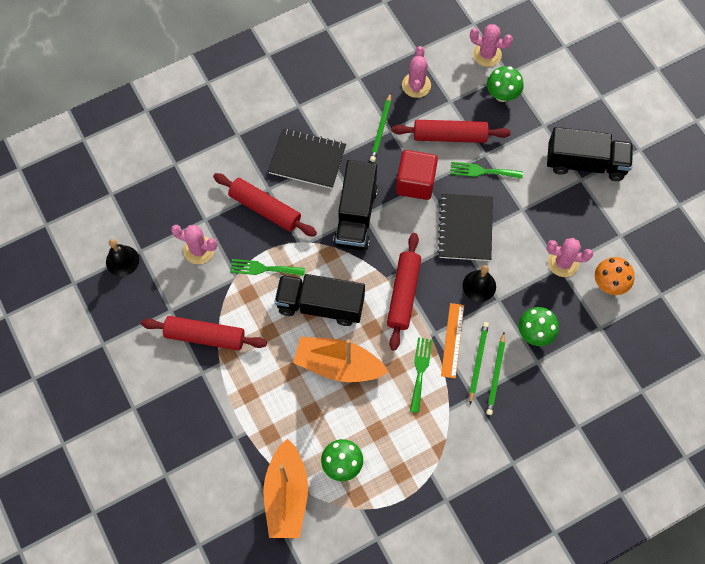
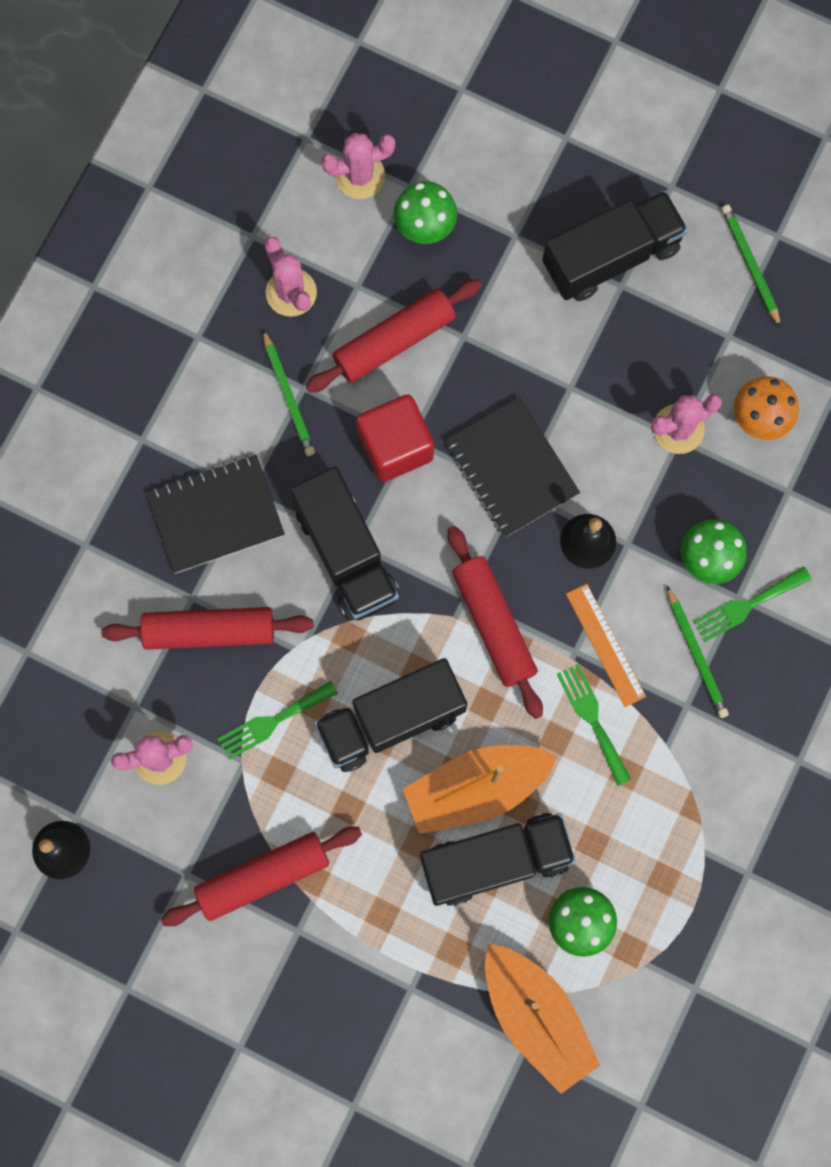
camera: 35 degrees left, 10 degrees up
(322, 406) = (495, 860): none -> black truck
(477, 362) = (660, 652): green pencil -> green pencil (750, 265)
(482, 171) = (476, 365): green fork -> green fork (747, 605)

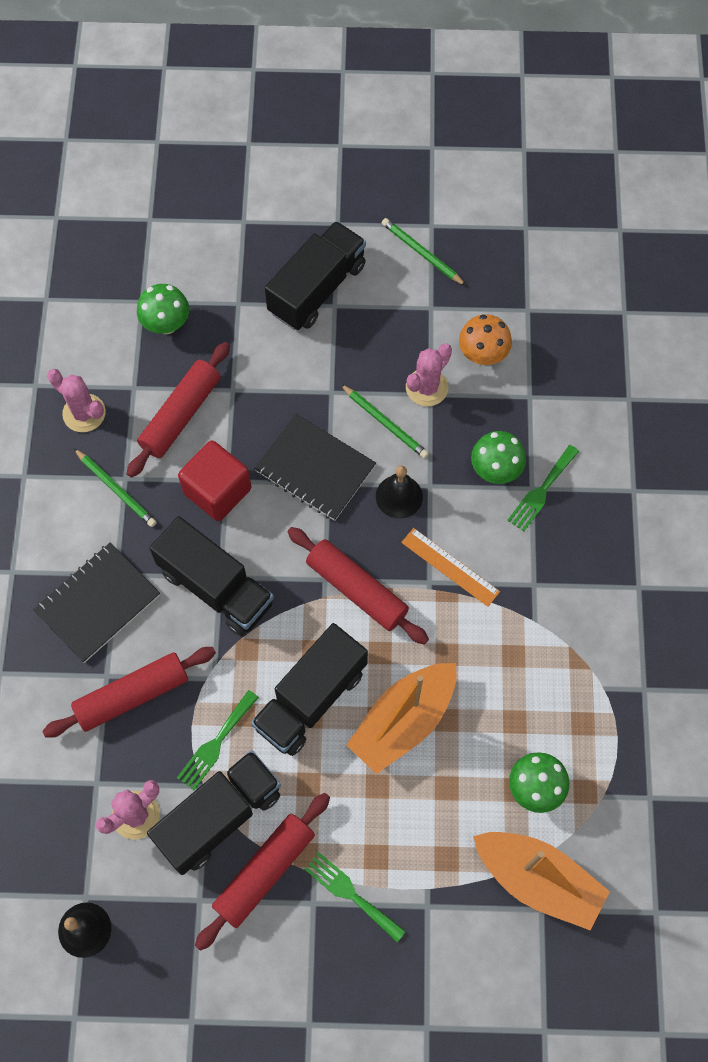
camera: 25 degrees left, 10 degrees down
(359, 175) = (99, 309): pink cactus -> none
(495, 860) = (445, 771): black truck -> black truck (219, 817)
(592, 719) = (467, 626): green fork -> green fork (351, 894)
(696, 654) = (522, 543): green pencil -> green pencil (385, 422)

